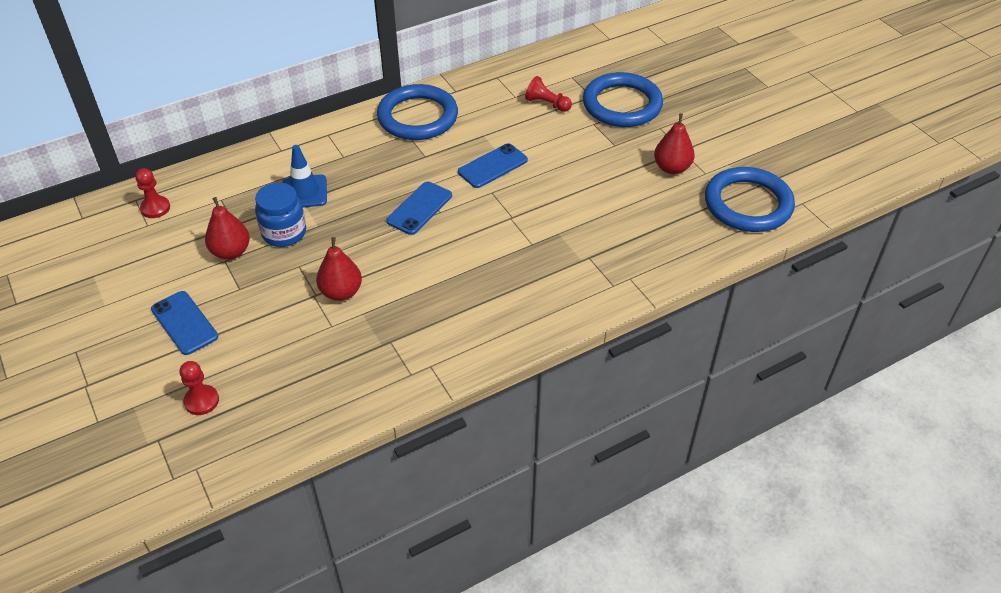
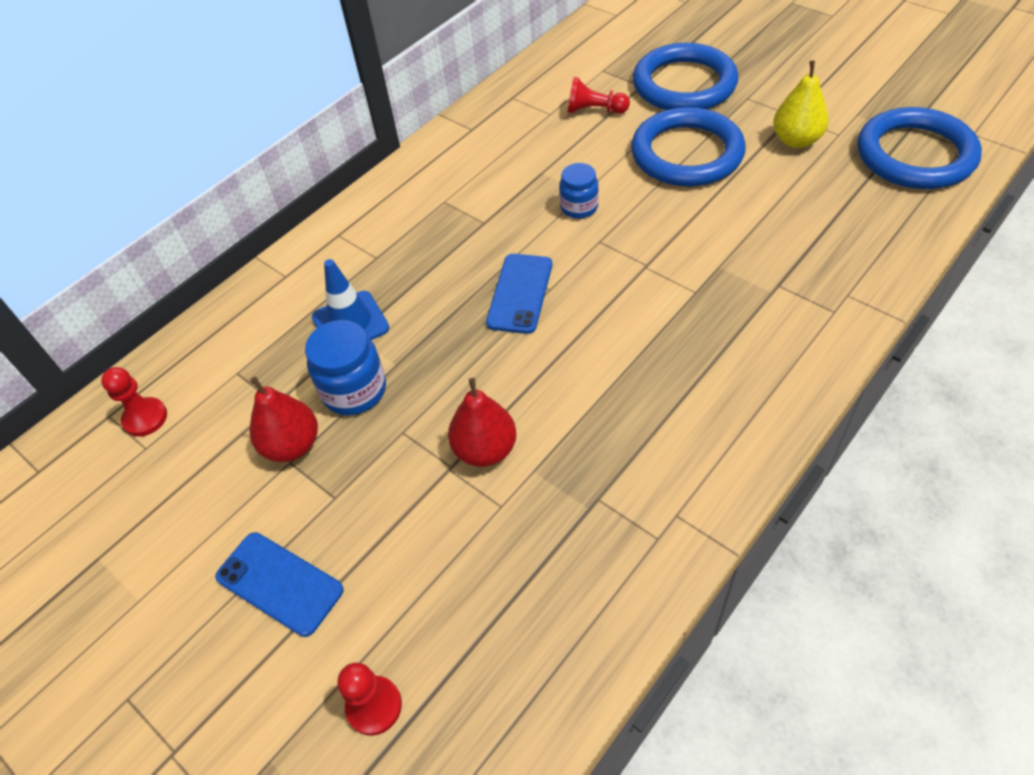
camera: 15 degrees left, 5 degrees up
(417, 117) = (443, 175): blue ring -> blue ring (686, 153)
(493, 166) = (579, 207): blue phone -> blue jar
(672, 168) = (796, 140): red pear -> yellow pear

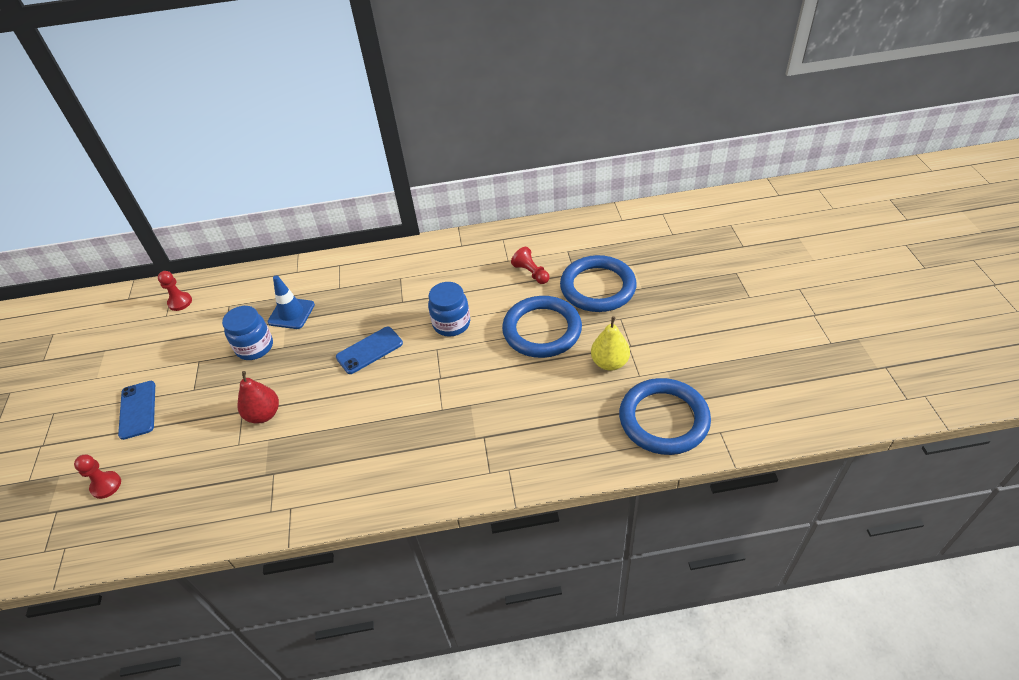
camera: 40 degrees right, 5 degrees down
(292, 445) = (207, 354): red pear -> none
(579, 207) = (451, 324): blue jar -> blue jar, size x1.52

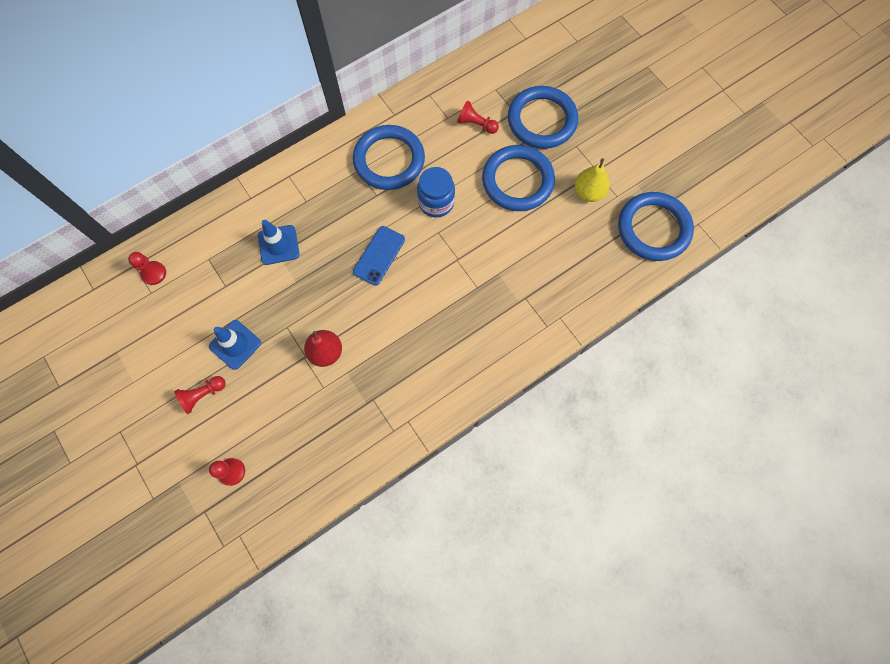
camera: 30 degrees left, 25 degrees up
(138, 410) = (203, 395): blue phone -> red pawn
(195, 379) = (235, 344): none -> blue traffic cone
(255, 347) = (268, 292): blue jar -> none
(432, 278) = (389, 160): none -> blue ring

